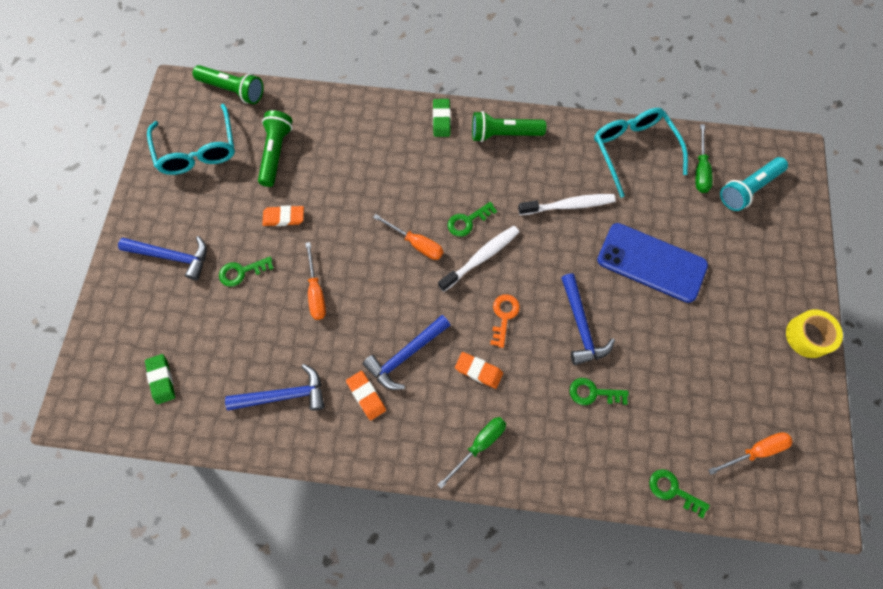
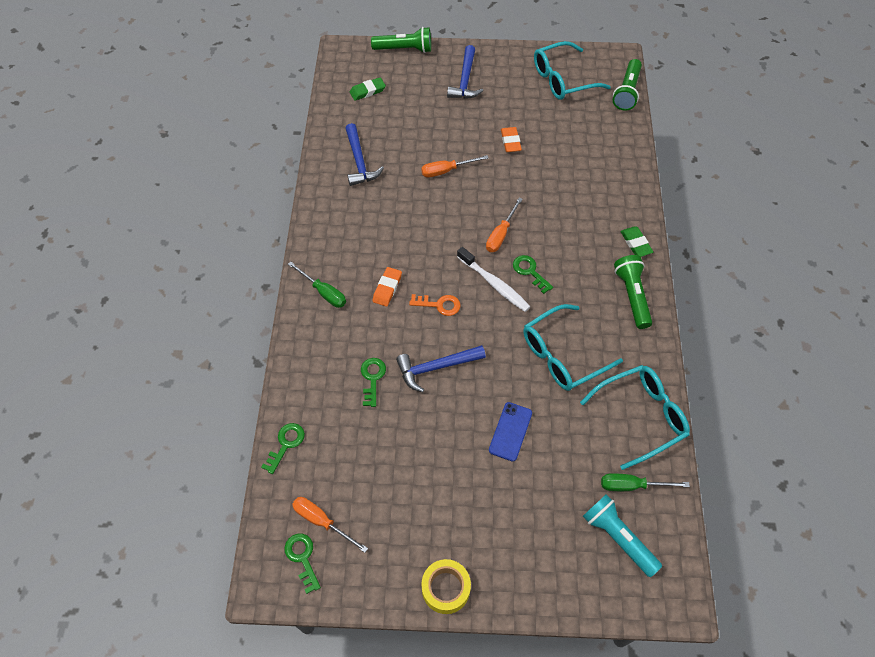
camera: 85 degrees right, 10 degrees down
(241, 272) = (458, 122): green key -> green key (302, 557)
(276, 153) = (570, 128): green flashlight -> green flashlight (404, 49)
(366, 396) = (361, 213): orange eraser -> none
(405, 355) = (397, 235): blue hammer -> none
(441, 120) = (635, 243): green eraser -> green eraser turned 75 degrees clockwise
(569, 205) = (562, 355): white toothbrush -> turquoise glasses
(651, 263) = (510, 431): blue phone -> blue phone, size x0.56
(755, 451) = (322, 521): orange screwdriver -> orange screwdriver turned 150 degrees clockwise

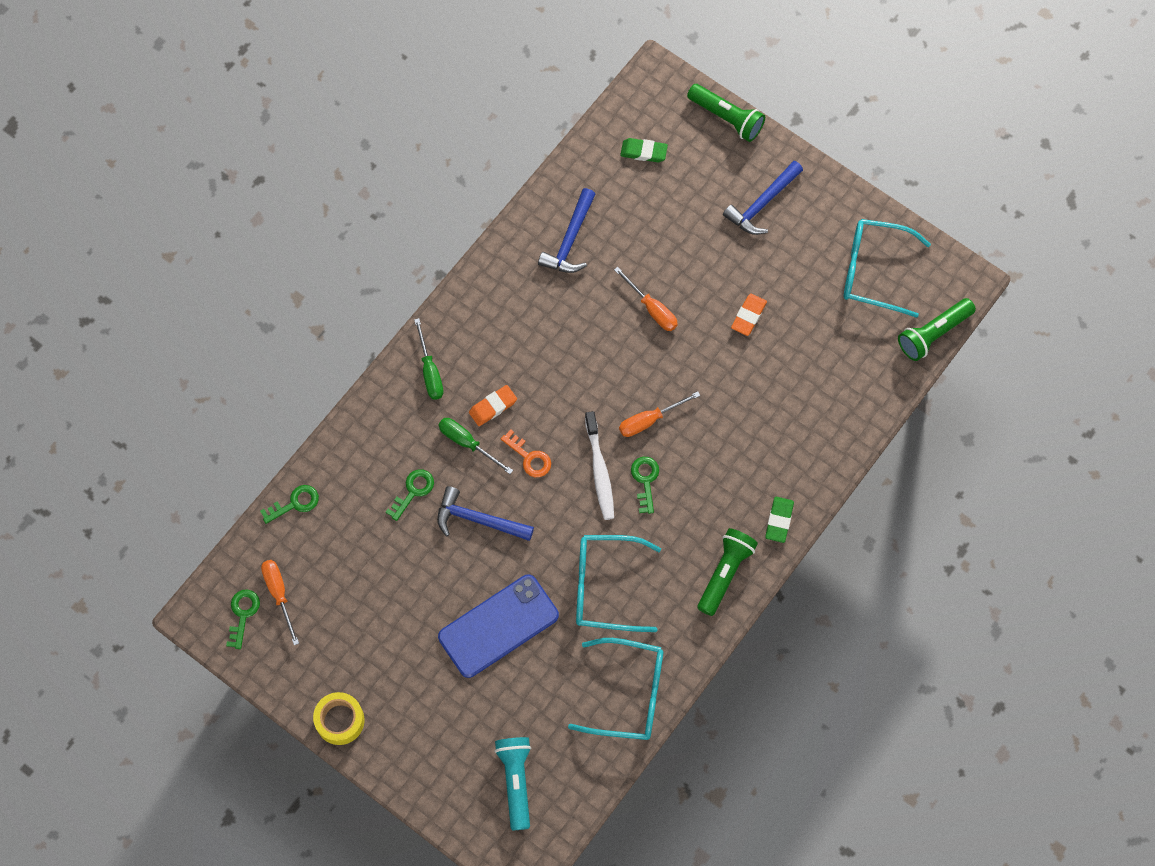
camera: 35 degrees right, 10 degrees up
(446, 171) = (652, 309): orange screwdriver -> orange screwdriver turned 150 degrees counterclockwise
(510, 431) = (498, 626): blue phone -> blue phone, size x1.79
(632, 485) = (566, 748): green screwdriver -> green screwdriver (467, 443)

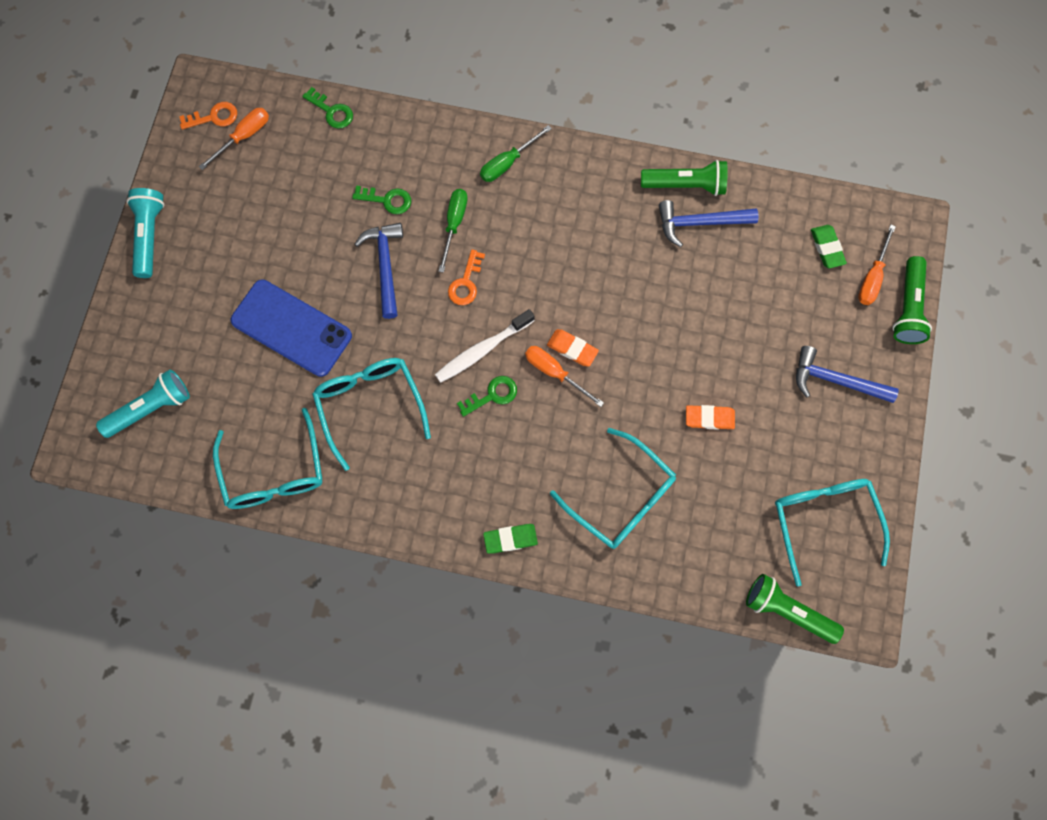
camera: 65 degrees right, 5 degrees up
(243, 614) = (214, 117): green key -> orange key
(340, 720) = (150, 236): yellow tape -> turquoise flashlight
(493, 407) = (500, 230): orange eraser -> orange eraser (572, 349)
(652, 309) = (669, 326): orange screwdriver -> orange screwdriver (872, 277)
(725, 573) = (432, 510): green flashlight -> green flashlight (685, 185)
(784, 416) = (621, 497): none -> turquoise glasses

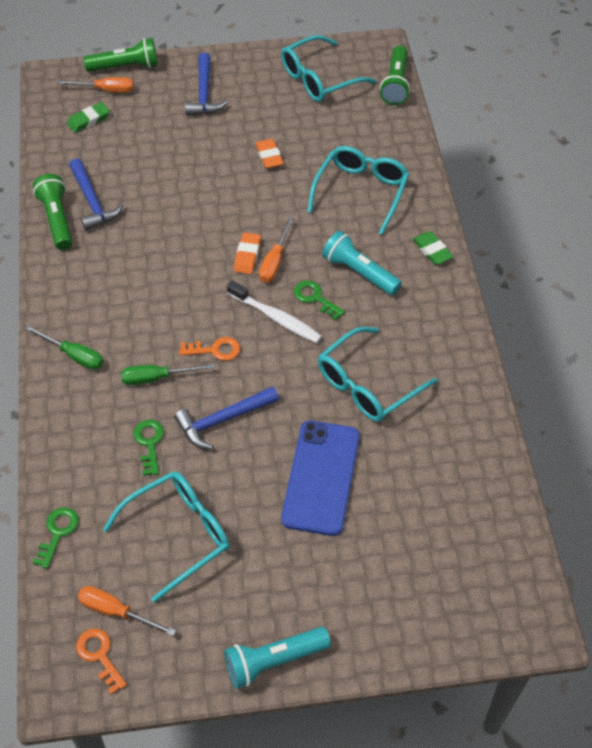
camera: 110 degrees left, 20 degrees down
(151, 408) = (462, 573): turquoise flashlight -> turquoise flashlight (359, 272)
(274, 472) = (467, 438): turquoise glasses -> turquoise glasses (179, 534)

